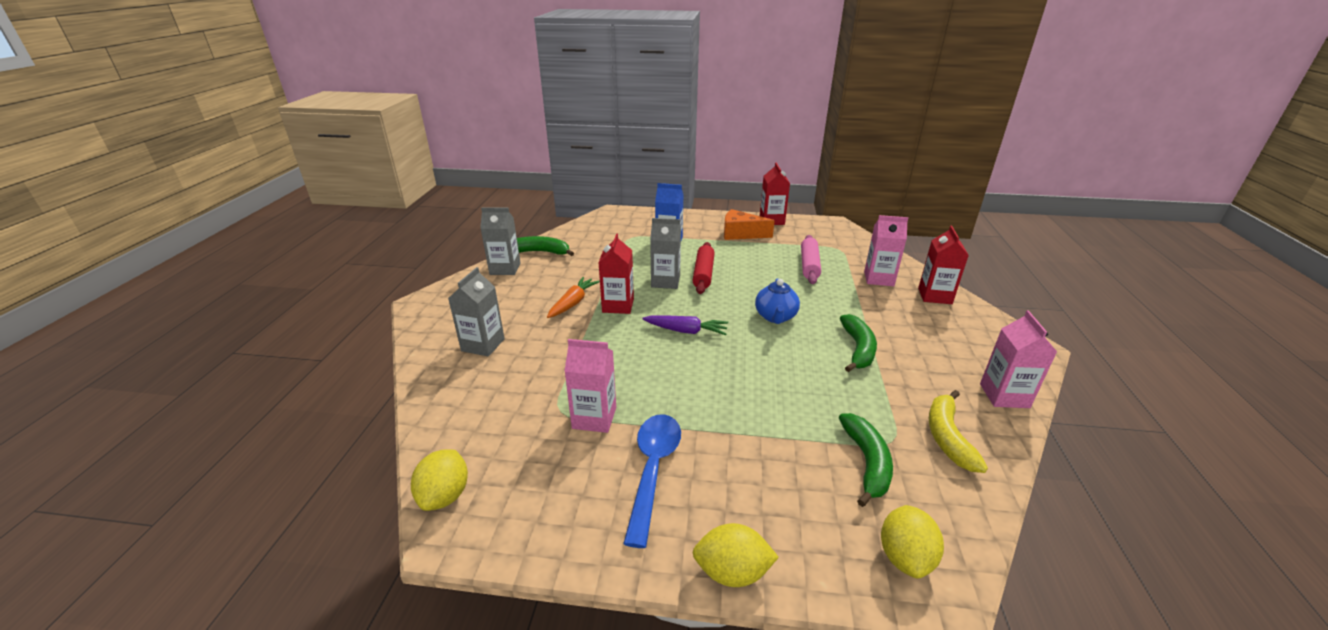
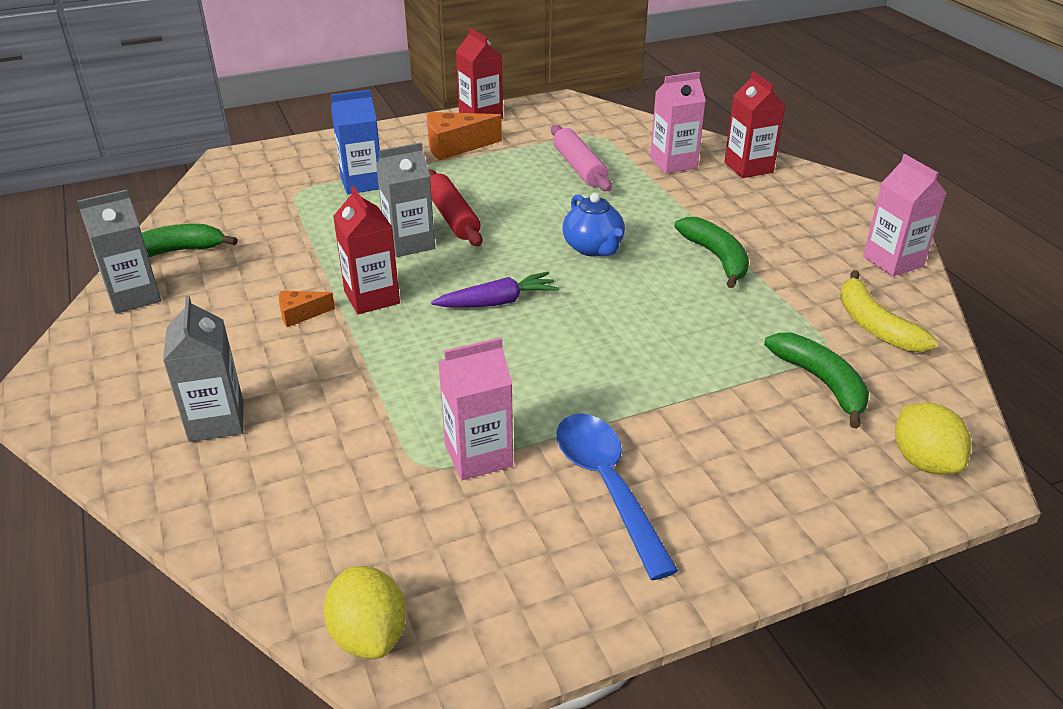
camera: 30 degrees left, 5 degrees up
(573, 303) = (300, 314): orange carrot -> orange cheese
(732, 572) = (783, 553): yellow lemon -> none

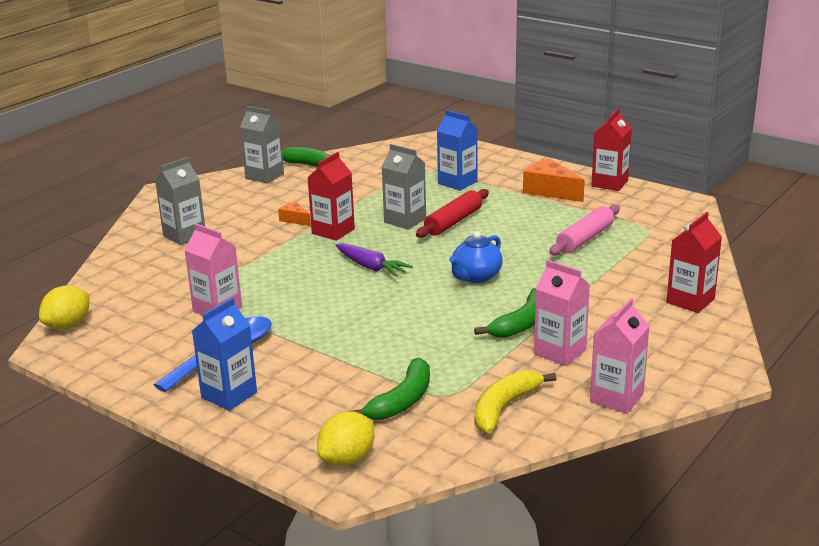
camera: 60 degrees right, 10 degrees down
(673, 163) = (648, 269): pink carton -> pink carton (560, 352)
(719, 513) = (229, 395): none -> blue carton

